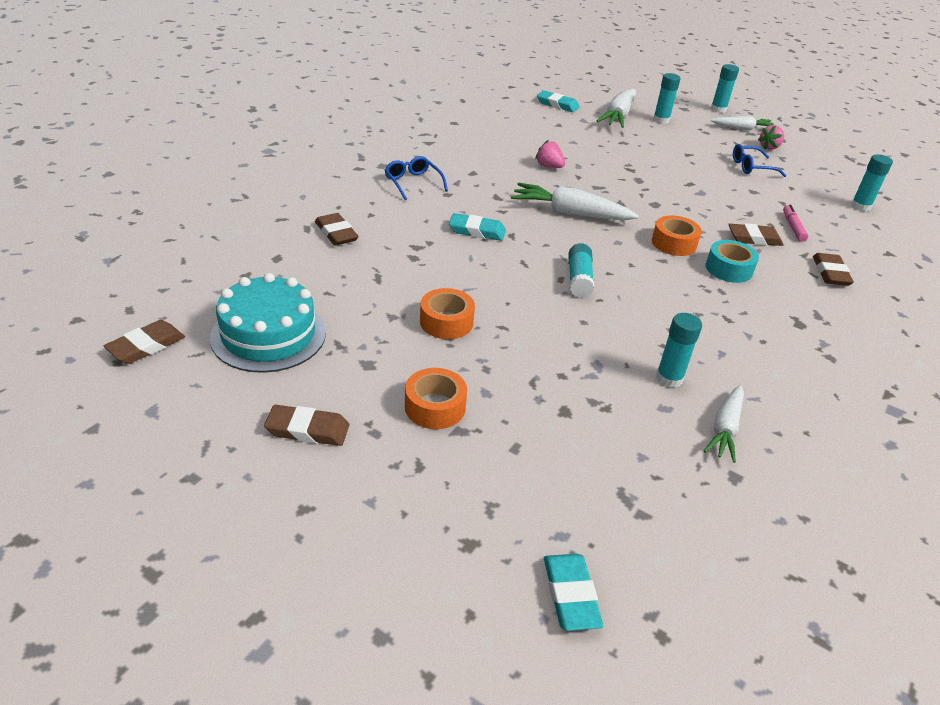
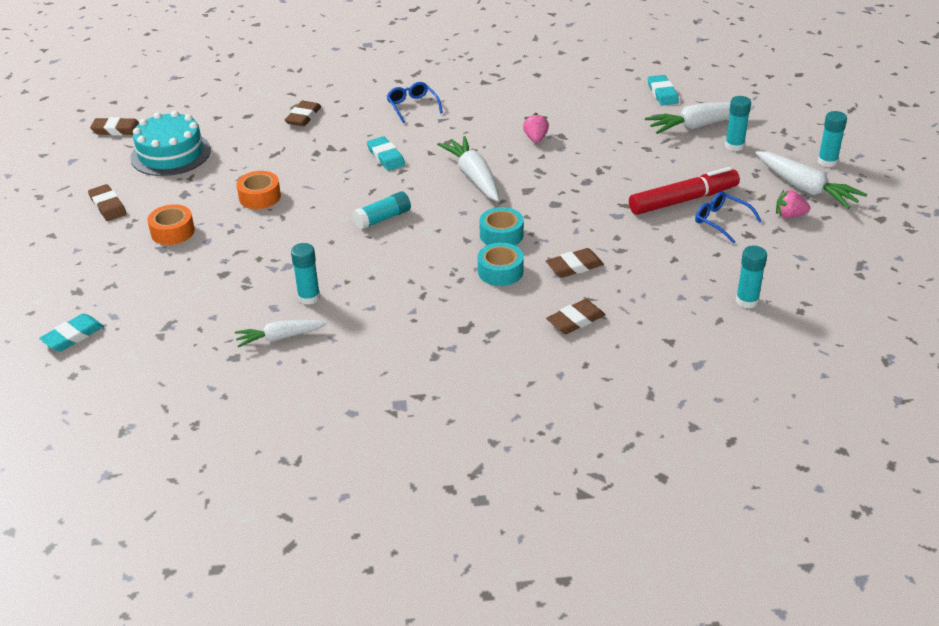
camera: 55 degrees right, 0 degrees up
(412, 182) = (412, 106): blue glasses -> blue glasses turned 45 degrees counterclockwise
(674, 243) = (501, 235): orange tape -> turquoise tape
(709, 164) = (683, 200): none -> red marker
(742, 128) = (806, 188): white carrot -> white carrot, size x1.55
(754, 238) = (574, 266): brown eraser -> brown eraser turned 75 degrees counterclockwise
(793, 227) = (631, 278): pink marker -> none

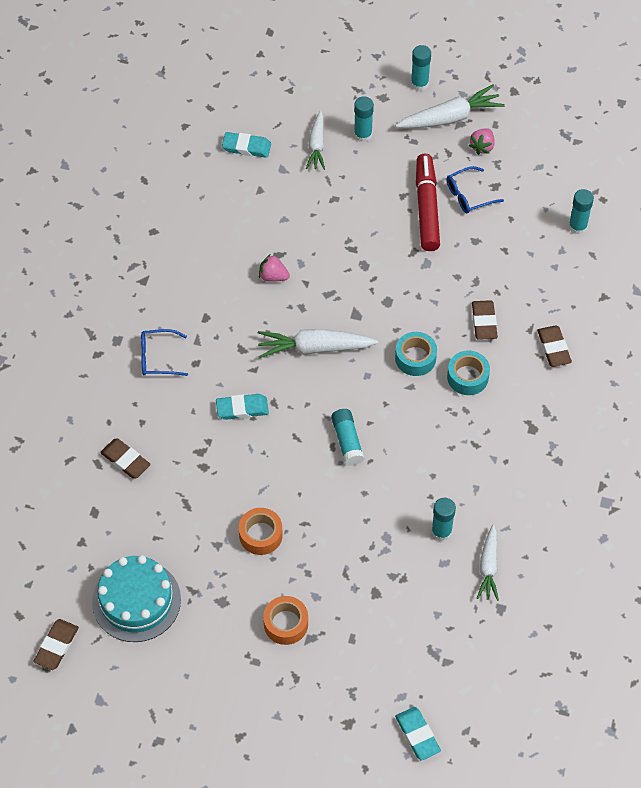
camera: 70 degrees left, 20 degrees up
(108, 206) = (210, 676): brown eraser -> none
(697, 126) = (316, 146): white carrot -> white carrot, size x0.65

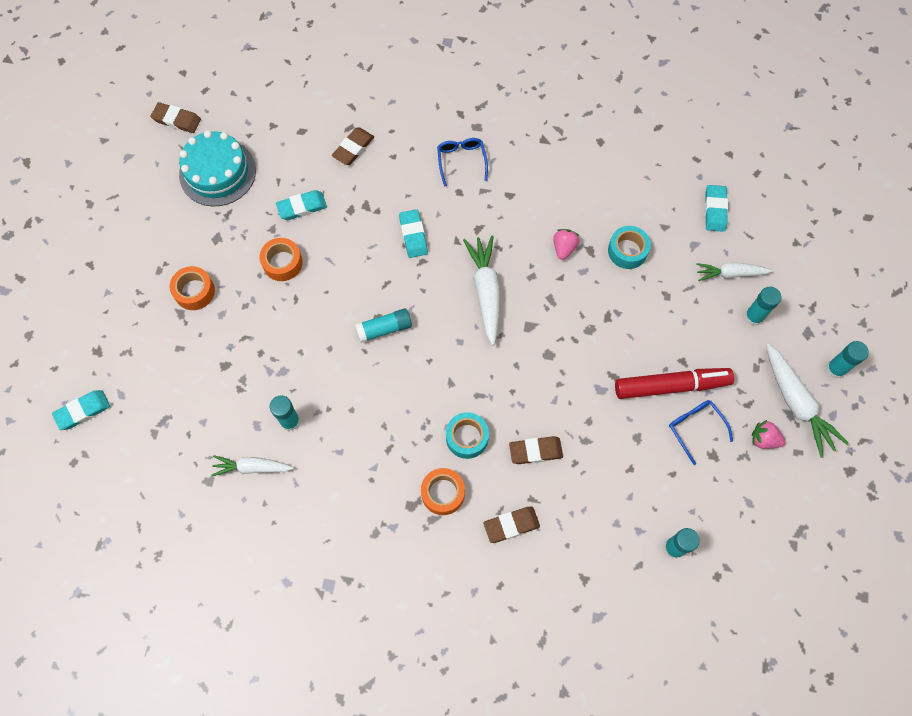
camera: 85 degrees right, 10 degrees up
(194, 514) = (302, 207): none -> turquoise eraser
(415, 358) = (484, 385): turquoise tape -> turquoise tape (627, 251)
(521, 401) = (443, 493): none -> orange tape

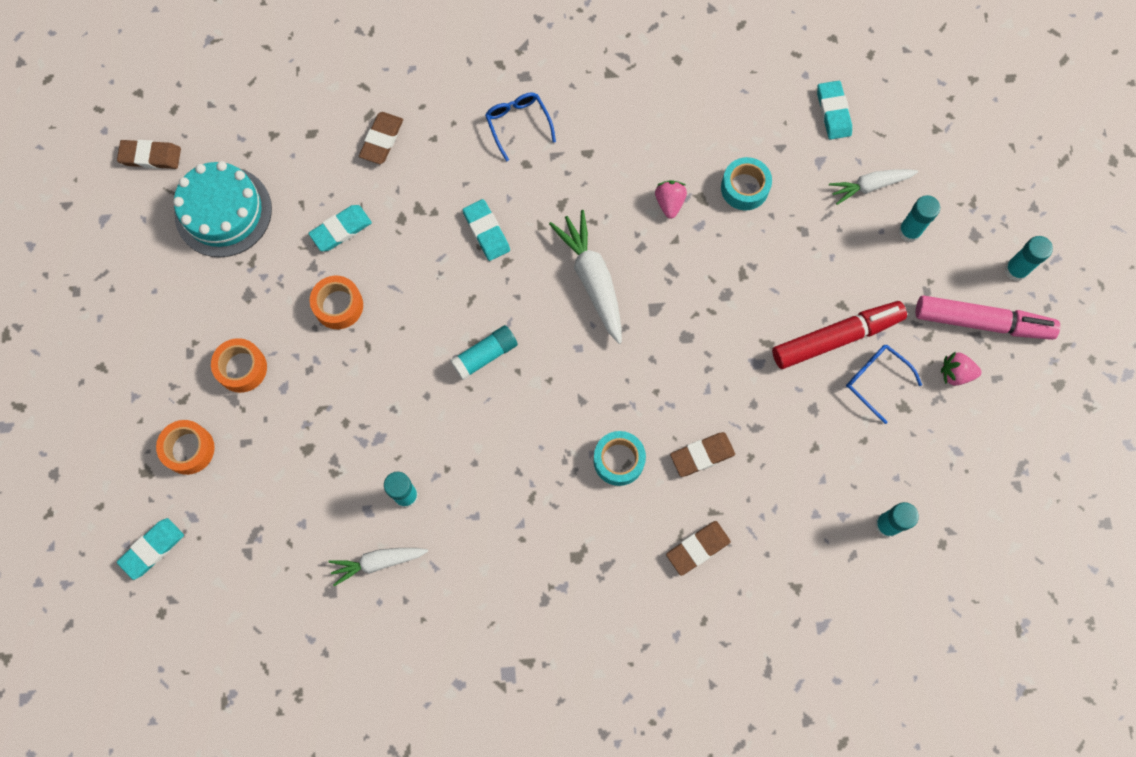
camera: 15 degrees left, 5 degrees up
(443, 493) = (609, 533): orange tape -> orange tape (189, 449)
(796, 404) = (982, 322): white carrot -> pink marker

